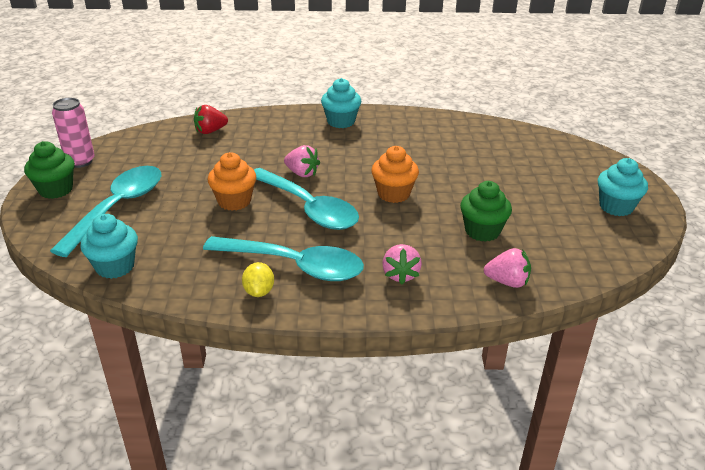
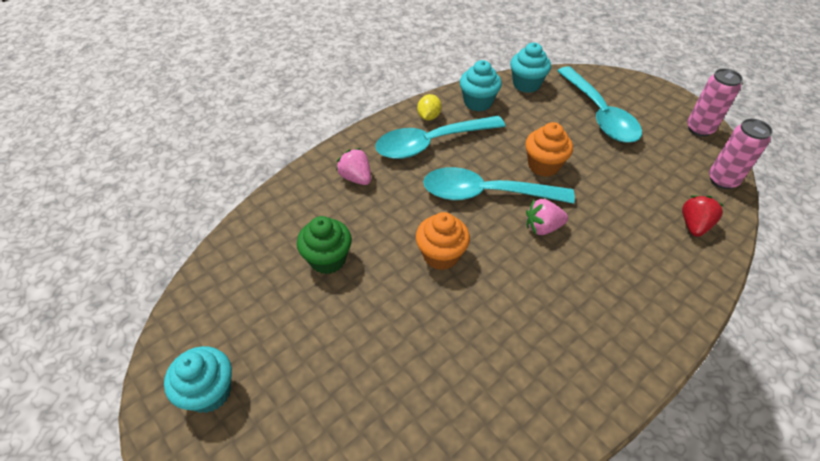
camera: 140 degrees right, 15 degrees up
(56, 190) = (659, 102): green cupcake -> none
(143, 136) = (722, 180): none -> pink can
(259, 291) = (428, 117): yellow lemon -> yellow lemon turned 60 degrees clockwise
(341, 122) = (622, 338): turquoise cupcake -> turquoise cupcake (478, 102)
(507, 282) = (274, 217): pink strawberry -> none

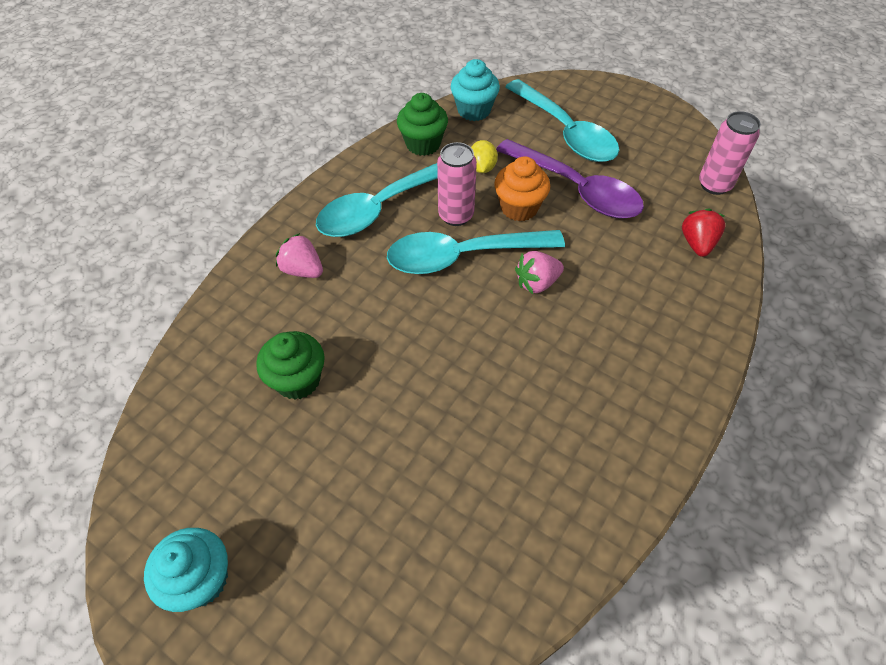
camera: 15 degrees left, 5 degrees up
(428, 117) = (369, 174): yellow lemon -> yellow lemon (482, 168)
(441, 255) = (431, 343): orange cupcake -> none
(478, 102) = (423, 144): turquoise cupcake -> green cupcake
(596, 160) = (576, 189): none -> purple spoon
(699, 129) = (677, 129): pink can -> pink can (456, 215)

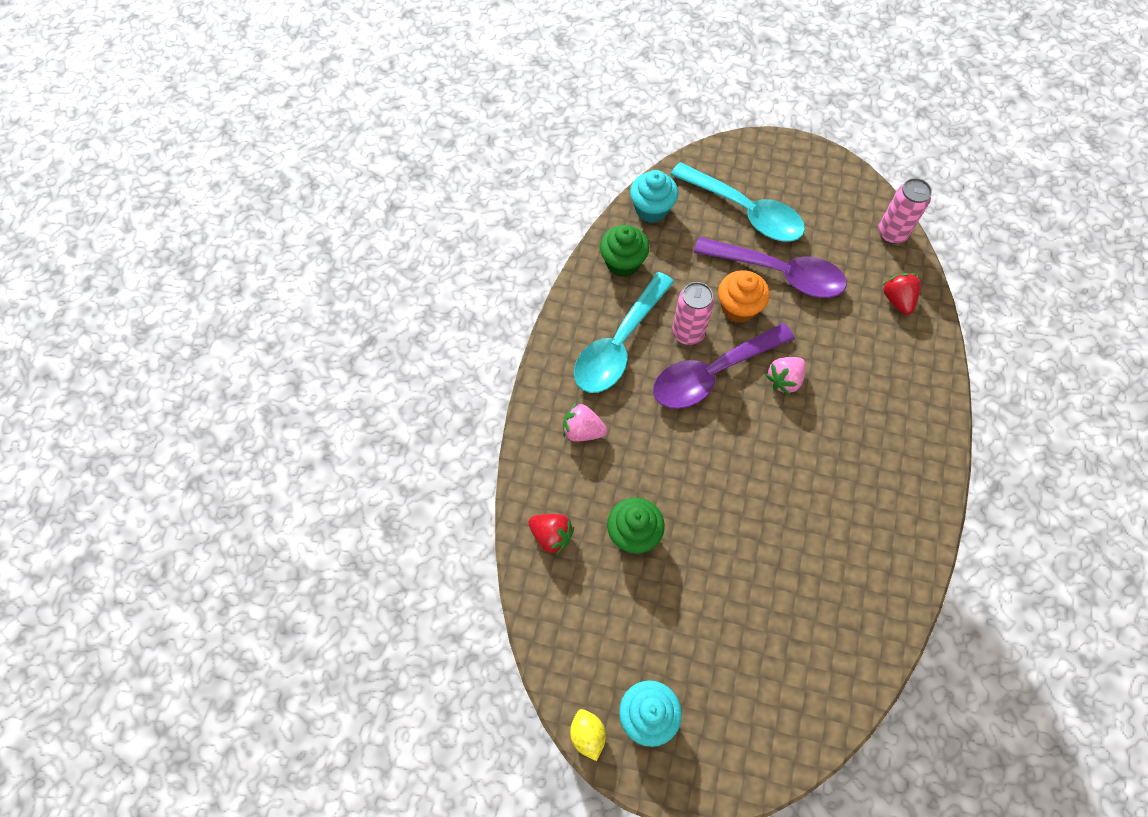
camera: 20 degrees left, 10 degrees up
(213, 355) = (551, 536): none -> red strawberry
(462, 256) = (712, 373): turquoise spoon -> purple spoon
(482, 168) = (688, 274): yellow lemon -> yellow lemon (587, 735)

